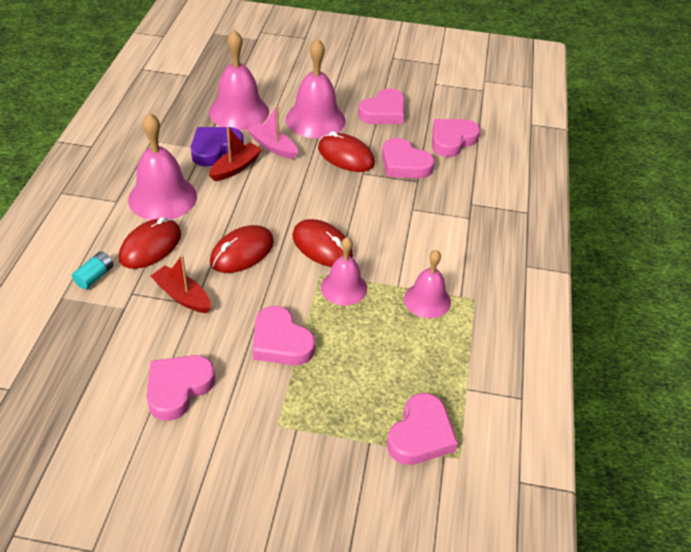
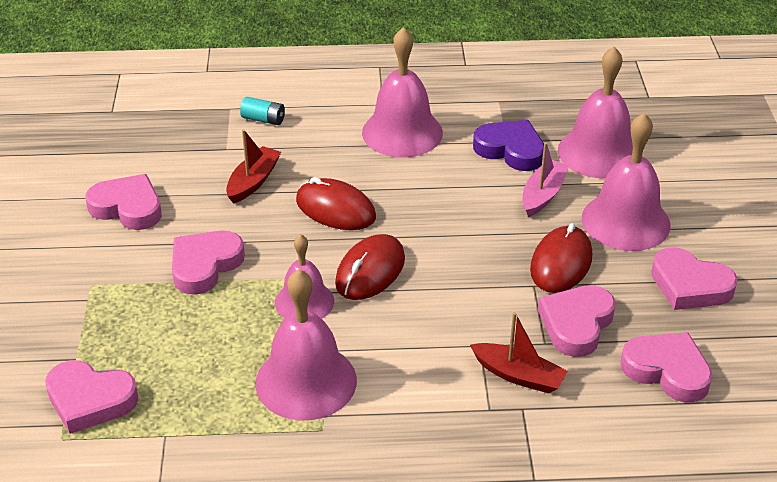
camera: 80 degrees right, 5 degrees down
(150, 246) = (320, 143): red mouse -> none
(236, 167) = (484, 173): red boat -> red boat (518, 375)
(427, 300) = (306, 381): pink bell -> pink bell, size x1.59

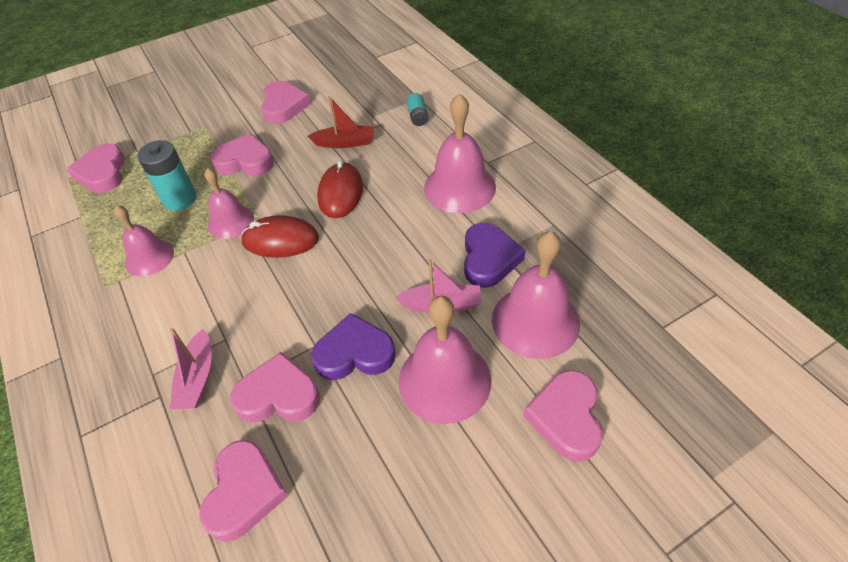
camera: 65 degrees right, 10 degrees up
(222, 335) = (180, 199): none -> turquoise battery
(306, 381) = (149, 257): pink bell -> pink bell, size x0.63
(518, 375) = (197, 378): red boat -> pink boat
(561, 263) = (354, 353): red mouse -> purple heart
(689, 285) = (378, 470): pink heart -> pink heart (566, 417)

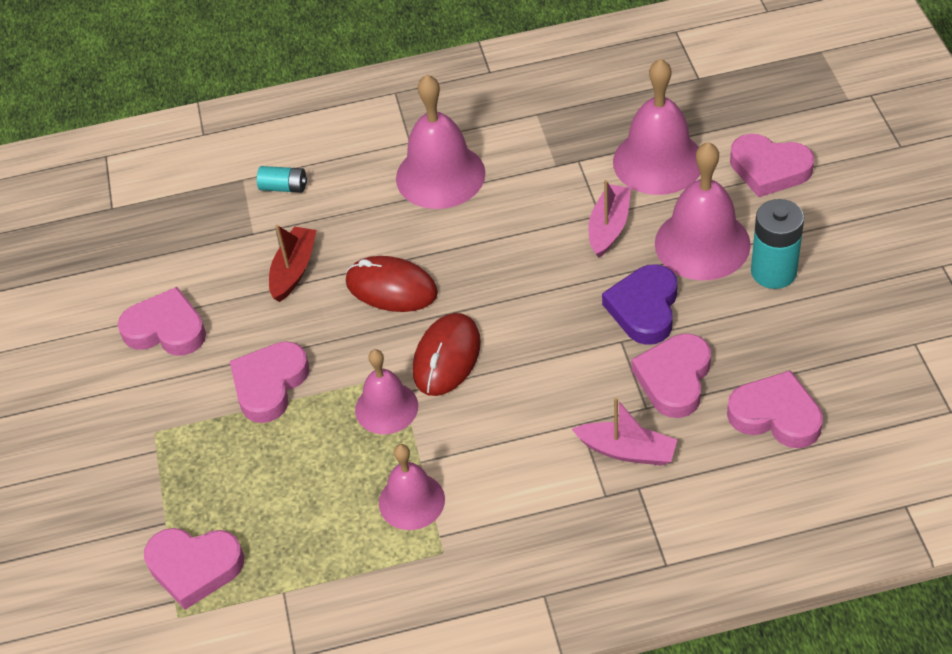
camera: 70 degrees left, 0 degrees up
(180, 199) = (311, 465): turquoise battery -> turquoise battery (773, 272)
(489, 259) = (563, 176): purple heart -> none

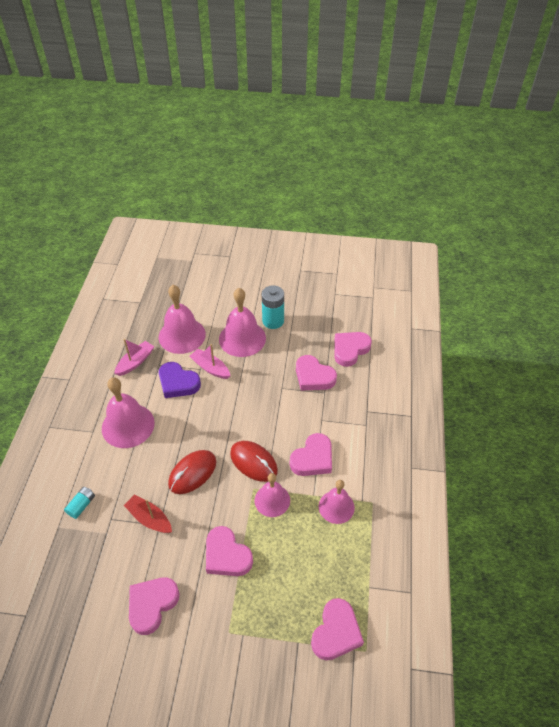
camera: 75 degrees left, 0 degrees up
(627, 451) = (345, 408): pink boat -> pink boat (135, 362)
(644, 308) = (268, 372): purple heart -> purple heart (178, 383)
(769, 169) = (214, 300): pink heart -> pink heart (313, 458)

